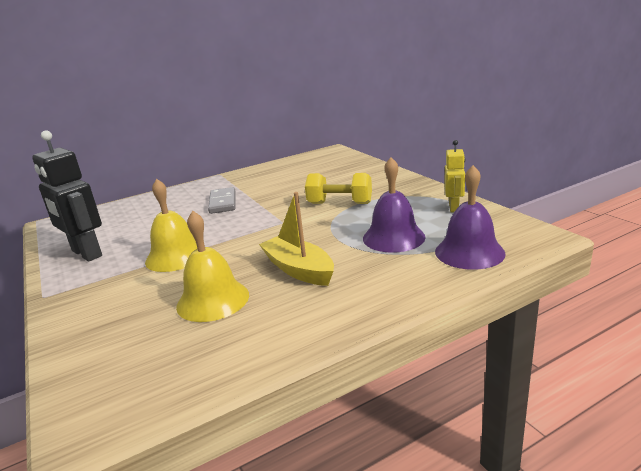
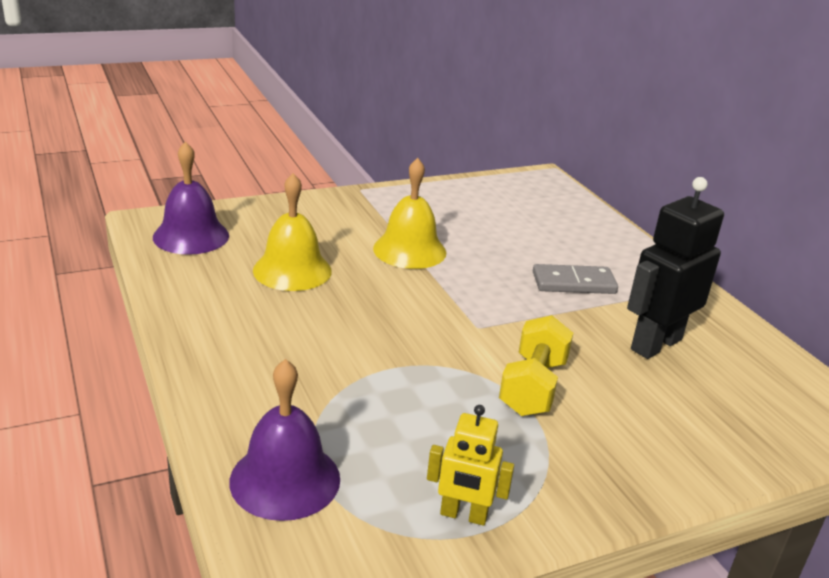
camera: 90 degrees right, 5 degrees up
(86, 253) = (445, 201): black robot -> black robot (655, 344)
(299, 269) = (325, 326): yellow boat -> none
(393, 237) = (375, 417): purple bell -> purple bell (191, 236)

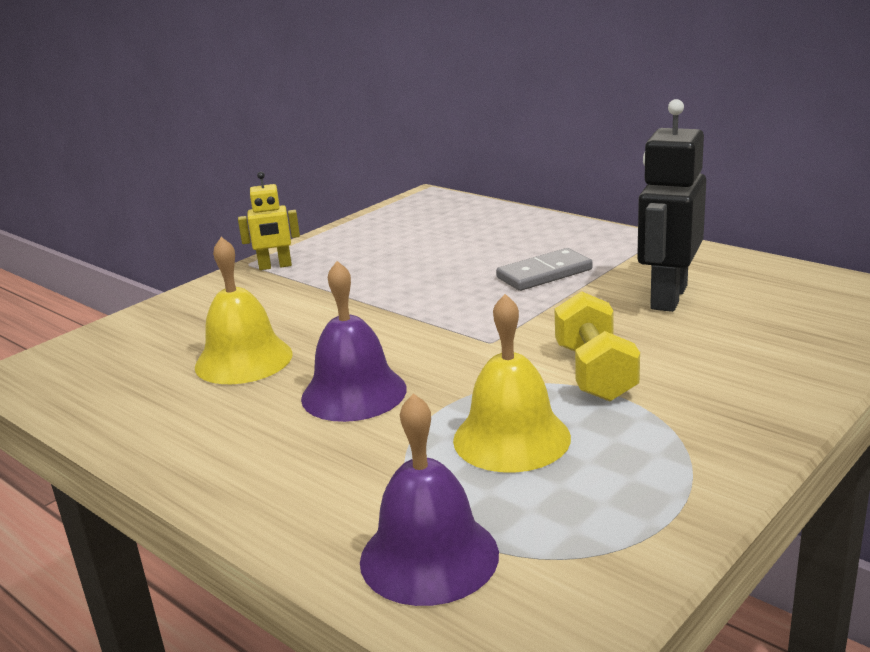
camera: 20 degrees left, 5 degrees down
(191, 236) = (90, 367): purple bell -> purple bell (354, 393)
(409, 250) = (355, 300): yellow bell -> yellow bell (511, 438)
(463, 515) = (643, 510): yellow robot -> yellow robot (275, 266)

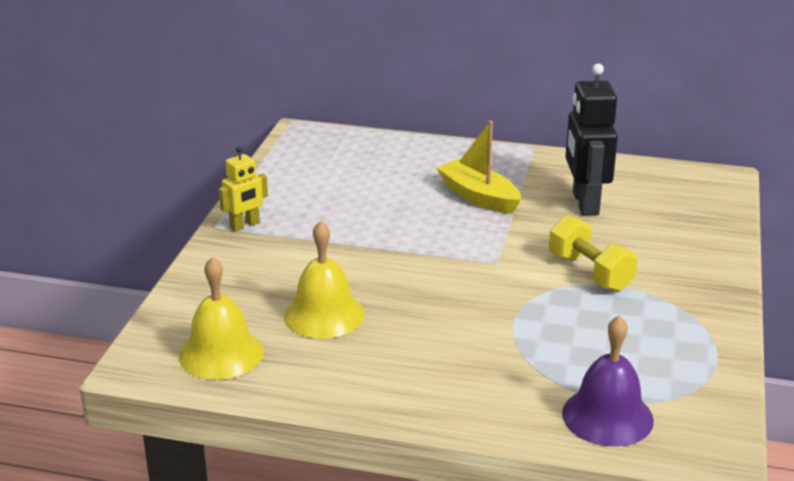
camera: 30 degrees left, 5 degrees up
(354, 393) = (441, 323): purple bell -> none
(511, 438) = (581, 331): yellow bell -> yellow bell (221, 353)
(544, 274) = (479, 197): grey domino -> yellow boat

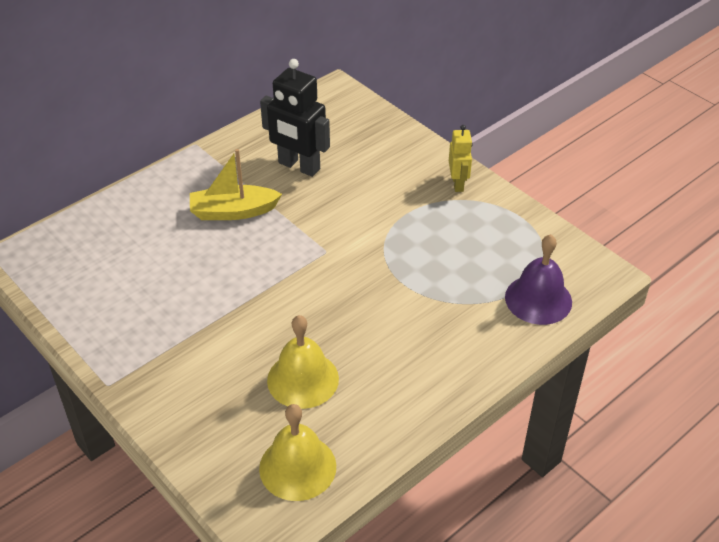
camera: 55 degrees left, 15 degrees up
(245, 225) = (127, 364): yellow robot -> yellow robot (458, 184)
(590, 272) = (383, 215): yellow dumbbell -> none

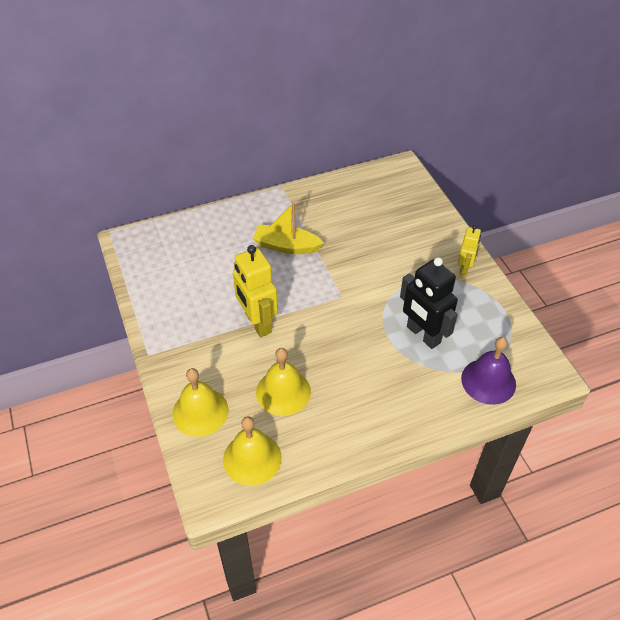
camera: 20 degrees right, 5 degrees up
(207, 433) = (200, 411): none -> yellow bell
(235, 309) = (257, 323): none -> yellow robot
(299, 166) = (348, 222): black robot -> black robot (423, 335)

